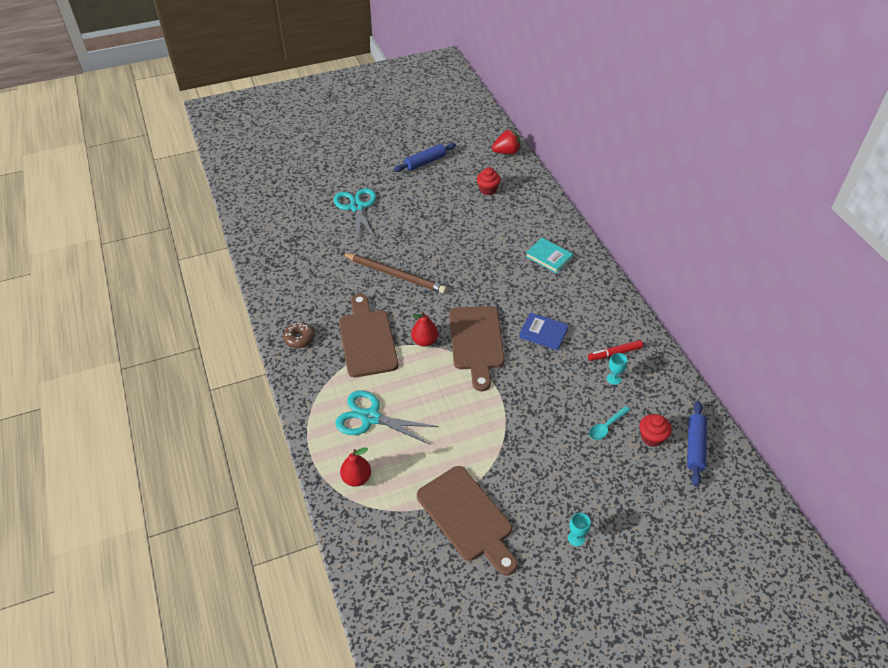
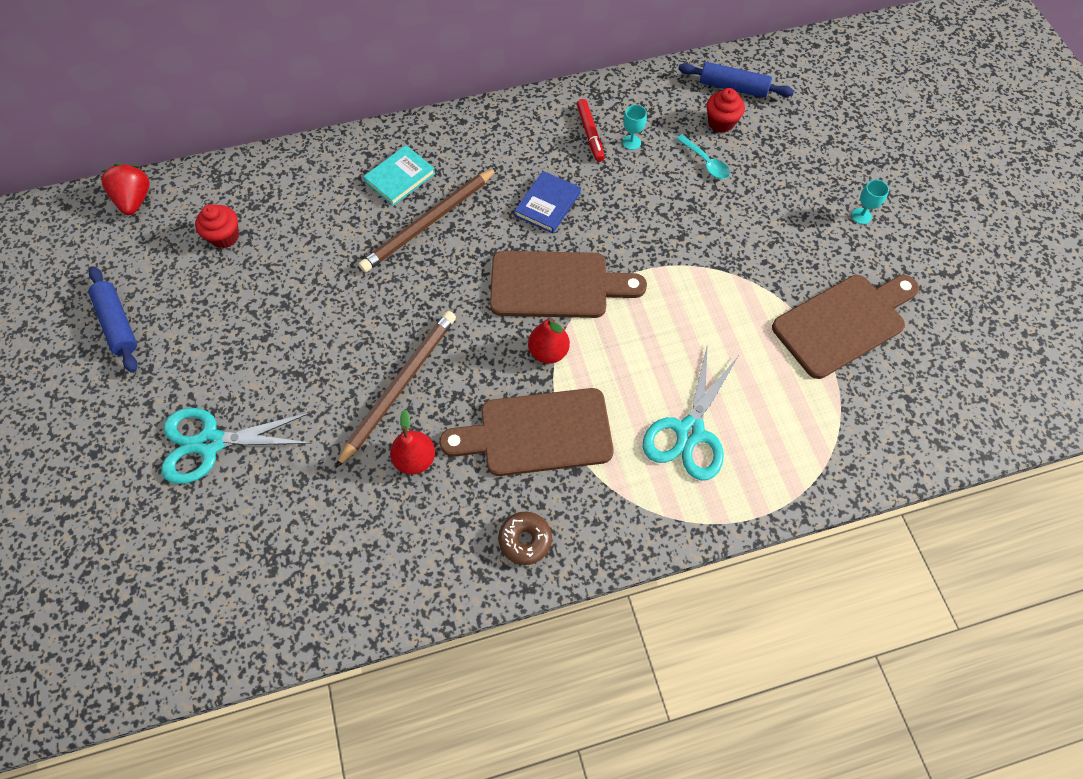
camera: 85 degrees left, 15 degrees up
(356, 478) = (793, 453): red pear -> red pear (415, 459)
(515, 275) = (429, 222): none -> brown pencil

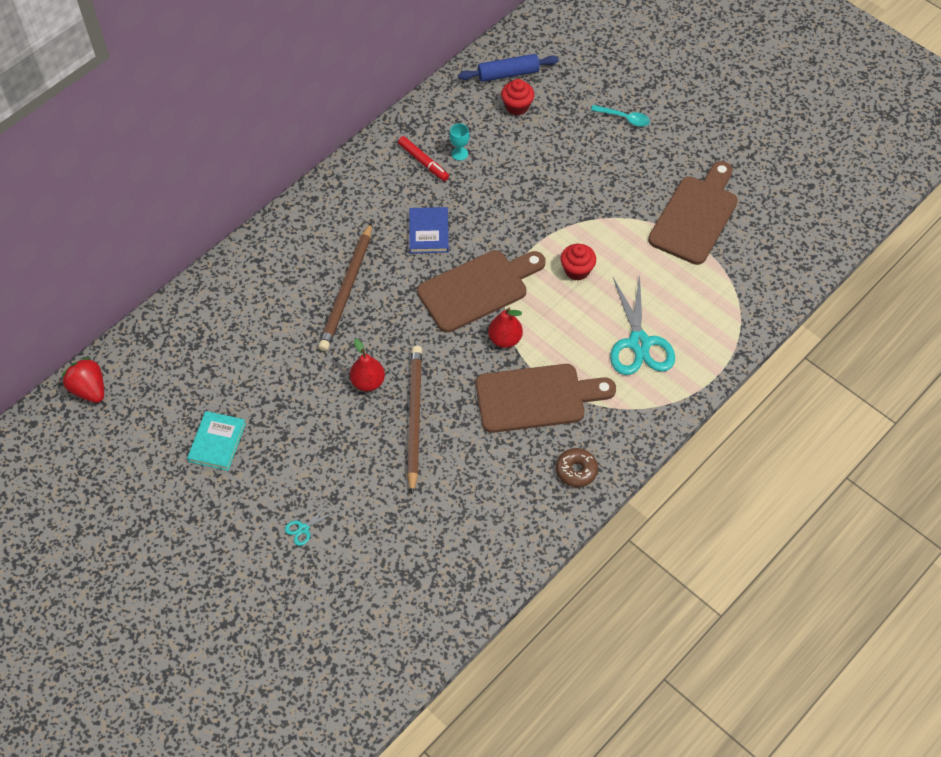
camera: 30 degrees left, 5 degrees down
(118, 324) = (158, 486): blue rolling pin -> none
(211, 443) = (303, 529): turquoise scissors -> turquoise scissors, size x0.42
(225, 237) = (190, 380): red cupcake -> red cupcake (577, 270)
(400, 178) = (297, 267): turquoise book -> turquoise book (217, 442)
(415, 459) = (462, 460): red pear -> red pear (368, 382)
(538, 433) = (536, 398): brown cutting board -> brown cutting board turned 150 degrees counterclockwise
(705, 162) = (525, 143): turquoise spoon -> turquoise spoon (624, 118)
(861, 216) = (662, 132): turquoise goblet -> none

